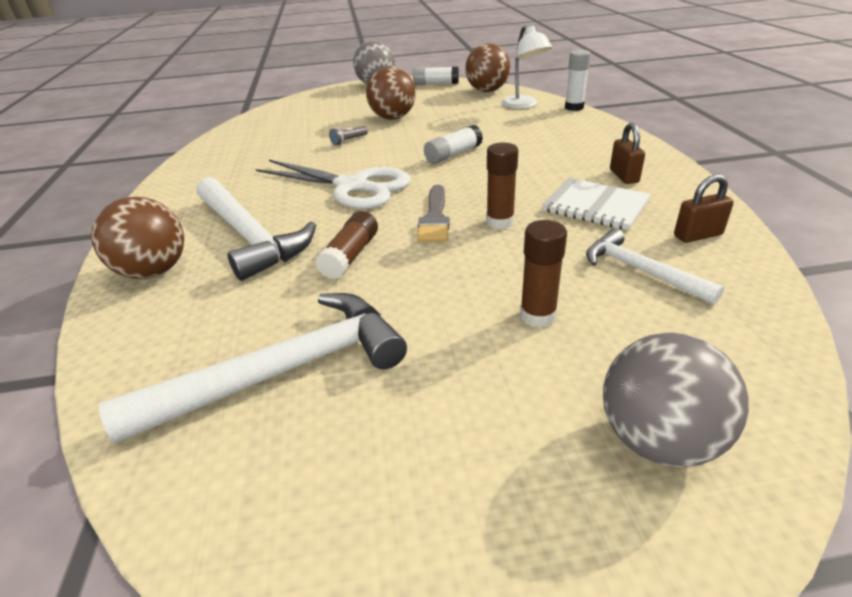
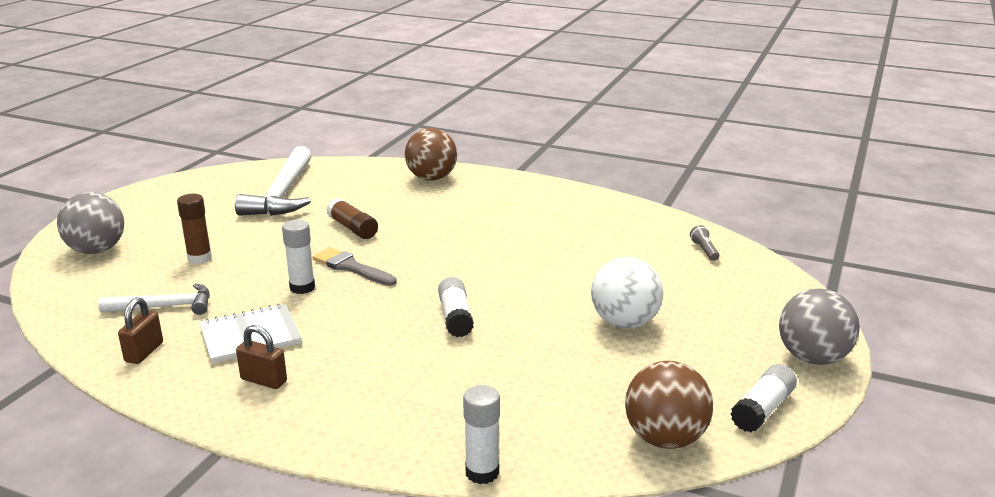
camera: 120 degrees right, 10 degrees down
(249, 236) = (433, 206): white hammer -> none
(349, 141) = (576, 278): grey flashlight -> grey flashlight (704, 250)
(352, 187) = (458, 253): white scissors -> none
(393, 118) = (624, 322): brown ball -> white ball
(500, 222) = (302, 287): brown glue stick -> white glue stick
(523, 105) = (550, 435): white lamp -> none

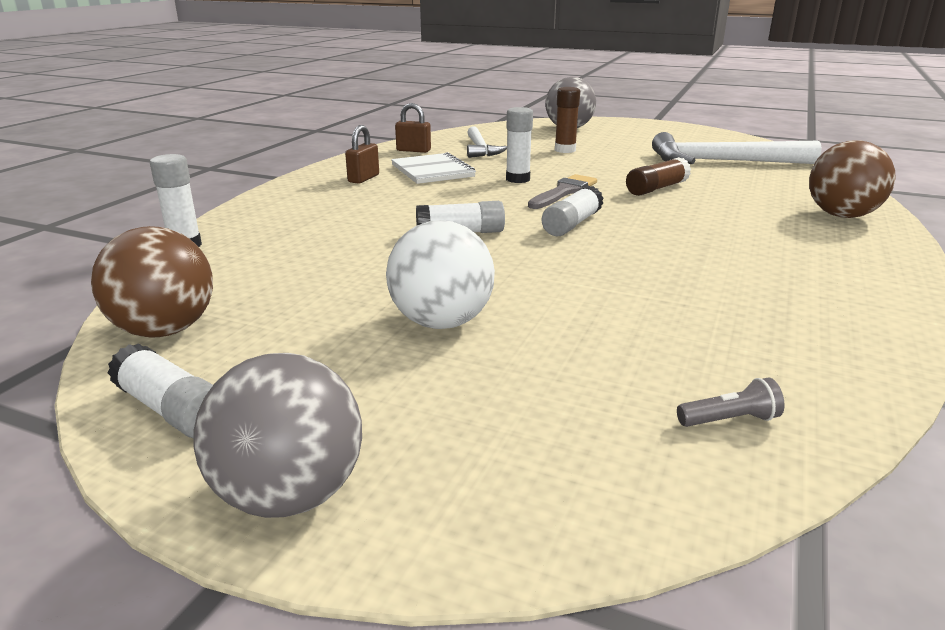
camera: 90 degrees right, 0 degrees up
(439, 269) = (572, 224): none -> white glue stick

